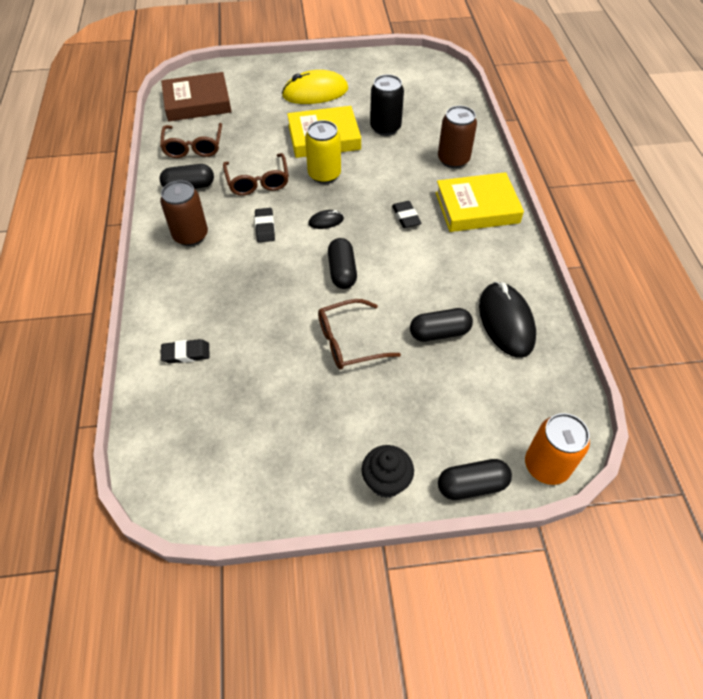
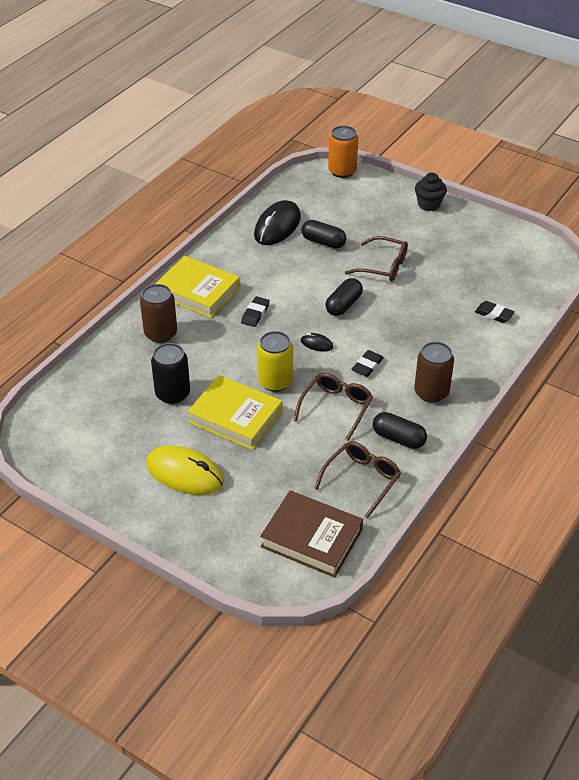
camera: 140 degrees left, 10 degrees down
(472, 485) = (387, 183): black capsule -> none

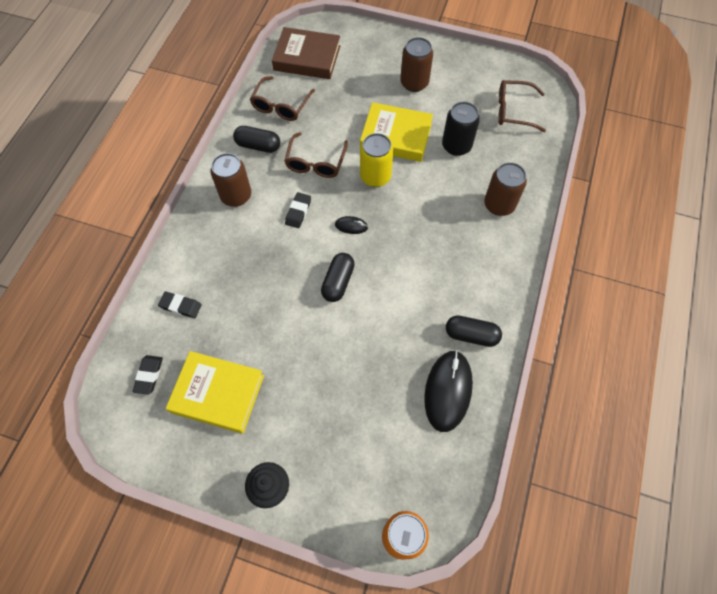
camera: 165 degrees right, 20 degrees up
(184, 474) = (414, 83): yellow mouse -> brown can
(198, 291) = (490, 265): yellow book -> yellow book (218, 394)
(255, 314) = (422, 249): black eraser -> black eraser (149, 375)
(323, 242) = (385, 376): black capsule -> black capsule (471, 335)
(383, 266) = (308, 351): brown glasses -> brown glasses (513, 111)

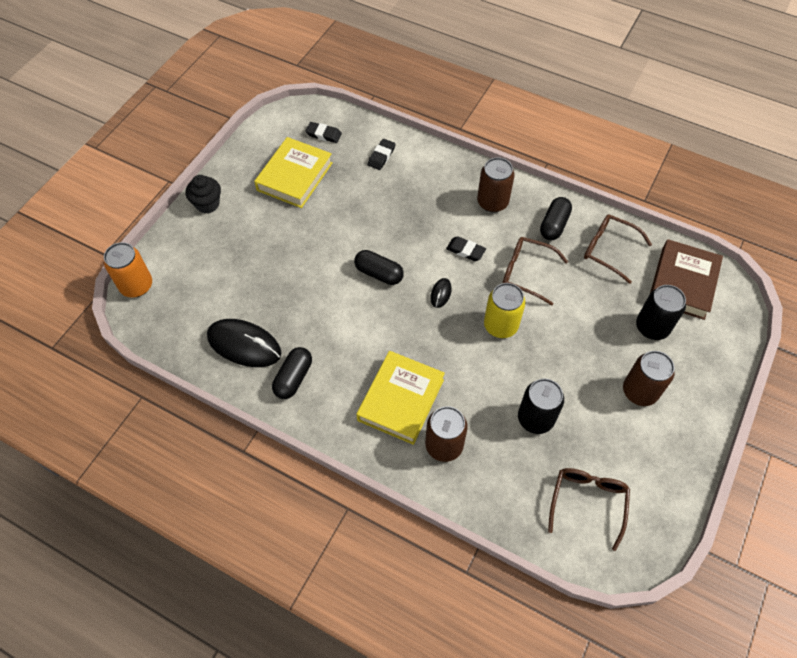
camera: 100 degrees right, 5 degrees down
(354, 76) = (652, 327): none -> black can
(396, 136) = (556, 356): yellow book -> yellow book (401, 400)

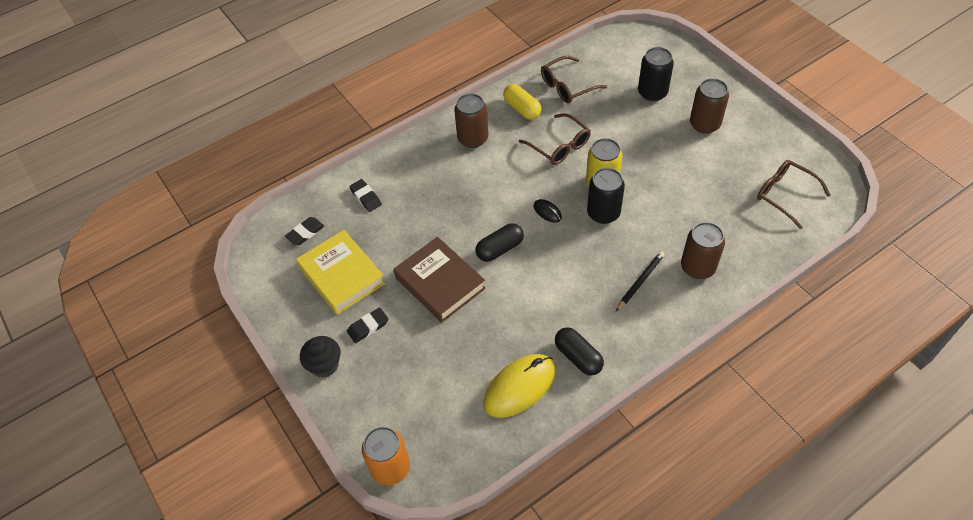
camera: 60 degrees left, 5 degrees down
(244, 345) = (520, 387): black mouse -> yellow mouse
(401, 400) = (640, 281): yellow book -> black pencil
(465, 250) = (512, 177): black eraser -> black eraser (368, 327)
(526, 273) = (559, 146): brown glasses -> brown glasses turned 90 degrees counterclockwise
(535, 418) = (699, 197): black can -> black can (603, 213)
(554, 225) = (522, 109): black capsule -> yellow capsule
(682, 283) = (622, 58): brown book -> brown book (440, 283)

